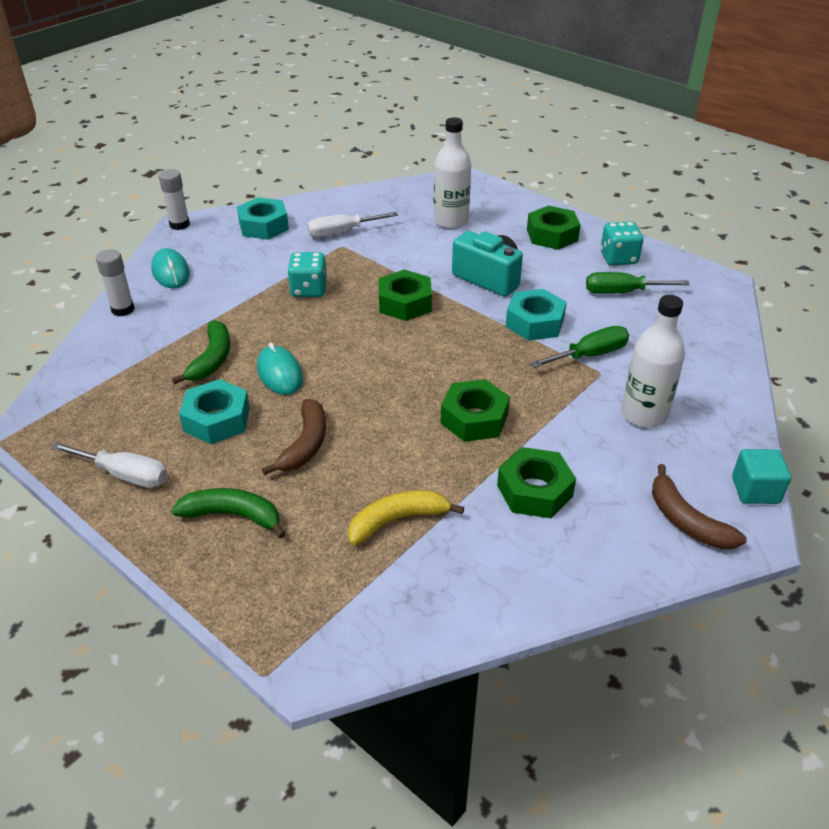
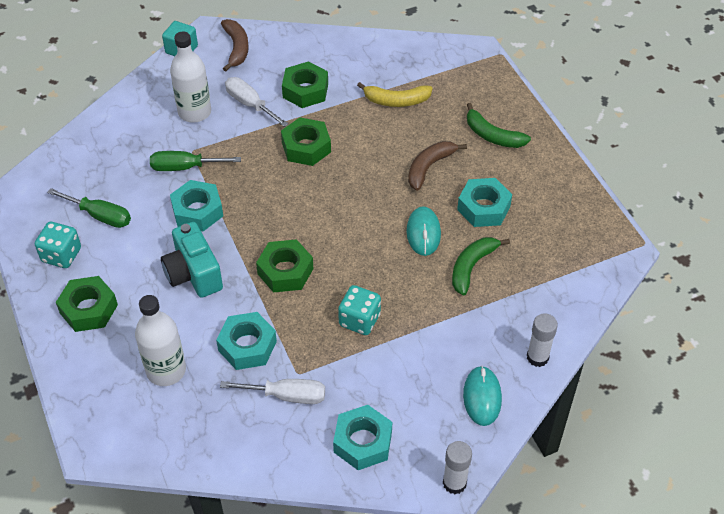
camera: 155 degrees left, 10 degrees up
(125, 475) = (556, 185): white screwdriver -> white screwdriver (250, 104)
(398, 249) = (247, 346): none -> turquoise nut

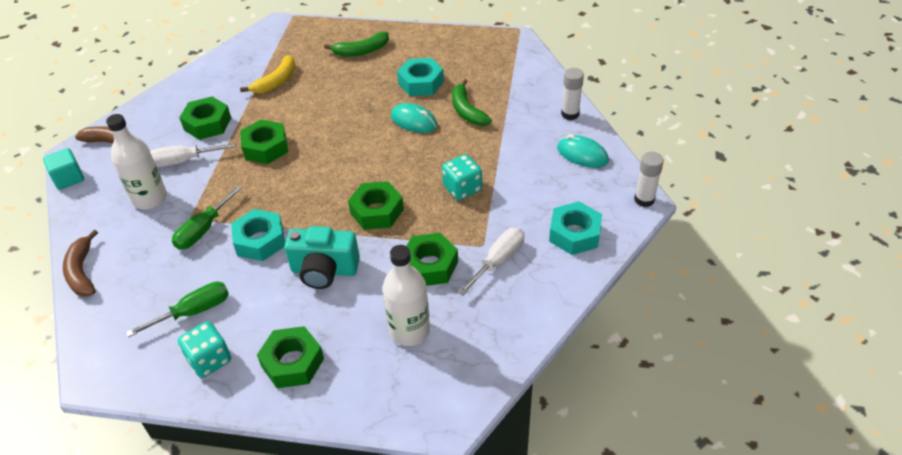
camera: 55 degrees left, 5 degrees down
(247, 346) = (430, 265): turquoise nut -> green nut
(429, 167) = (357, 92): brown banana -> brown banana (82, 272)

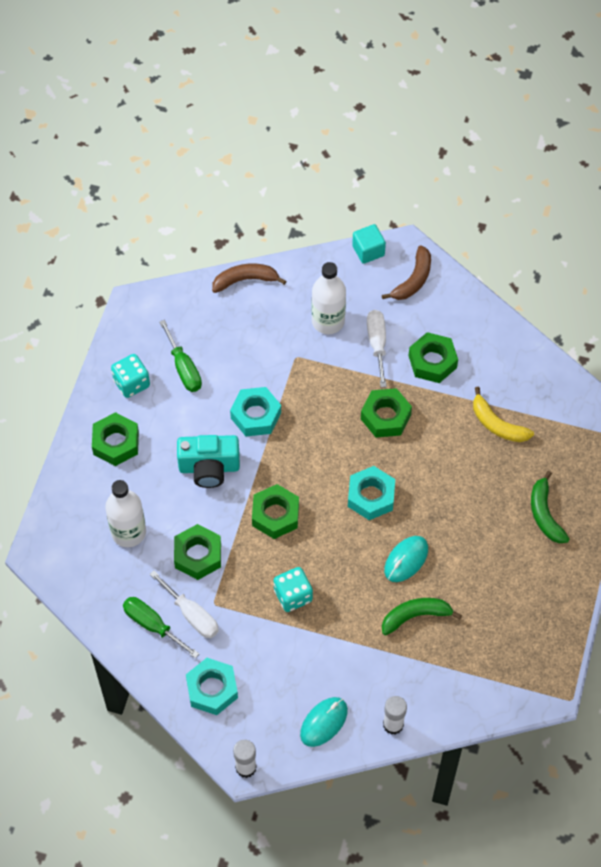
camera: 95 degrees right, 15 degrees up
(203, 230) = (278, 368): green screwdriver -> green screwdriver (152, 625)
(324, 270) = (209, 468): turquoise camera -> turquoise camera turned 105 degrees counterclockwise
(421, 83) = (473, 573): turquoise nut -> turquoise nut (371, 496)

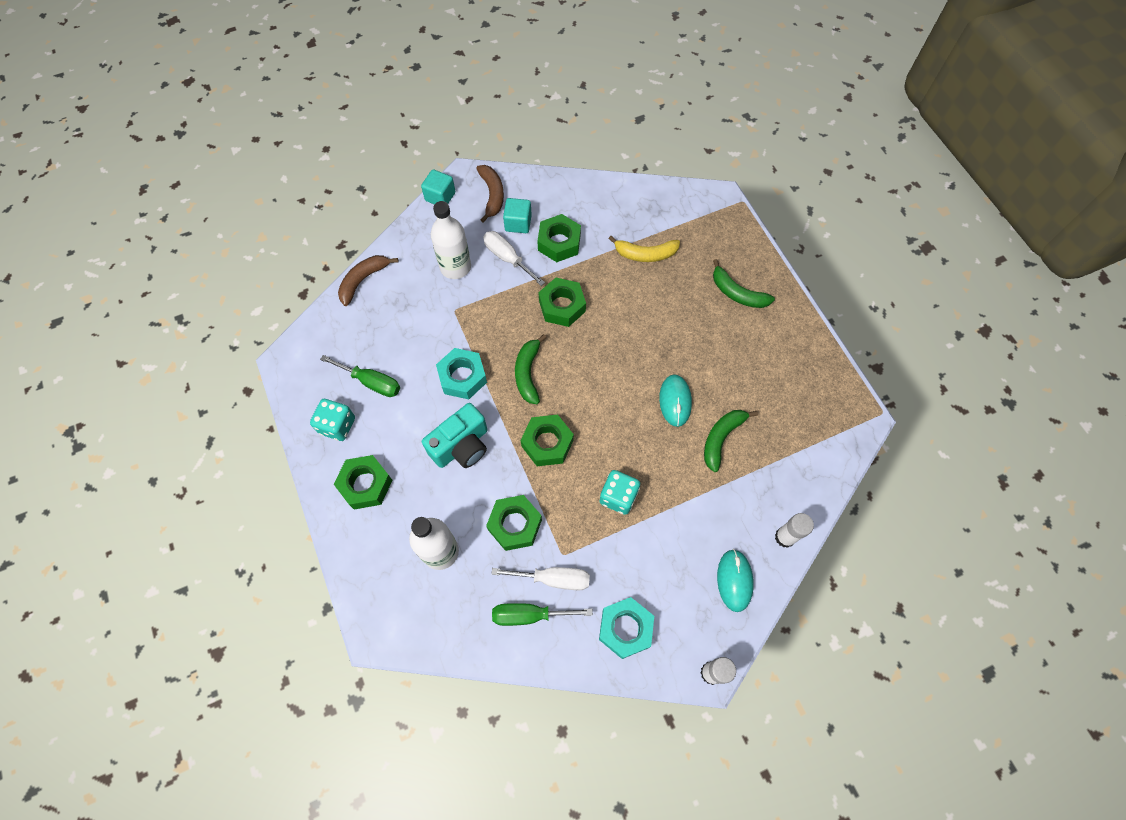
camera: 40 degrees left, 5 degrees up
(309, 450) = (528, 373): none -> green banana
(371, 496) = (606, 373): turquoise nut -> none
(413, 320) = (518, 223): none -> turquoise cube

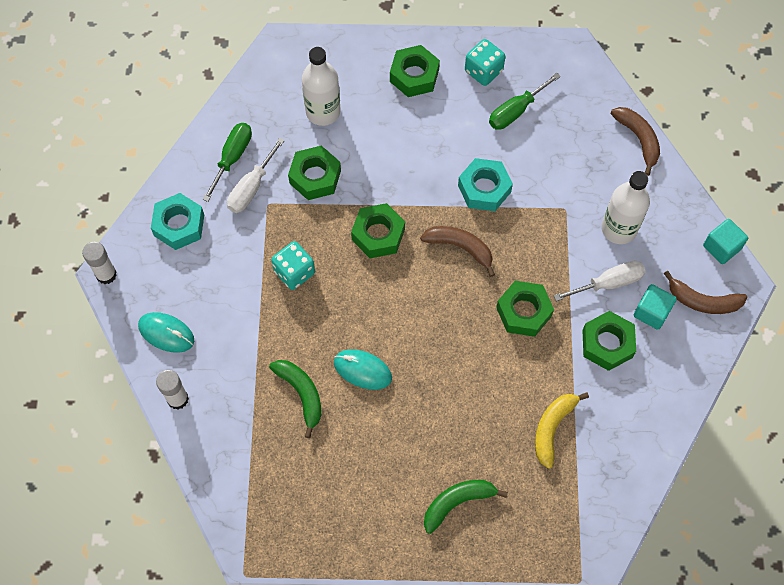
camera: 115 degrees right, 0 degrees up
(461, 446) = (412, 162): turquoise camera -> none
(528, 373) = (460, 247): green banana -> brown banana

